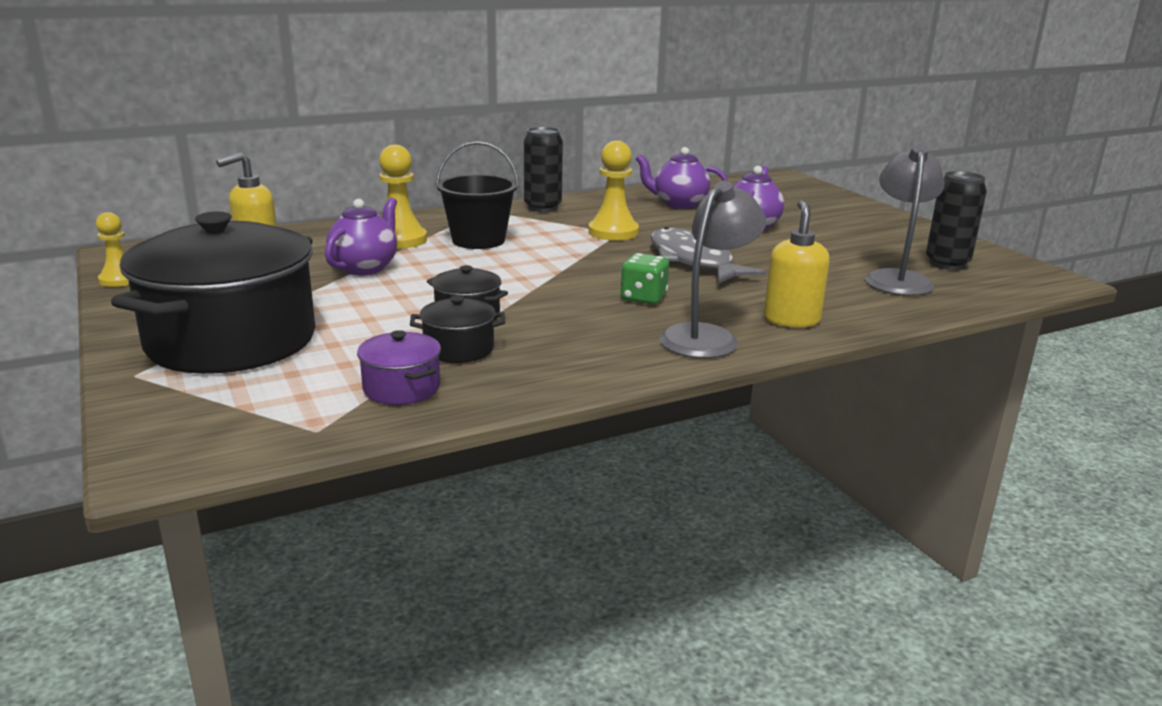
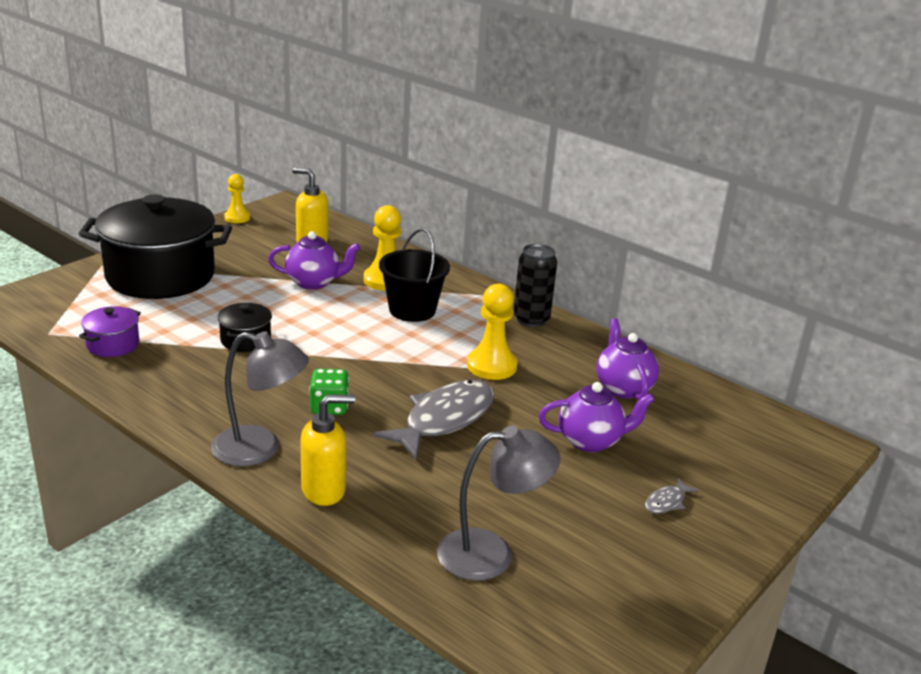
camera: 65 degrees right, 5 degrees up
(459, 349) = (183, 350): black pot -> none
(841, 222) = (666, 502): none -> grey fish
(947, 263) = (578, 592): black can -> none

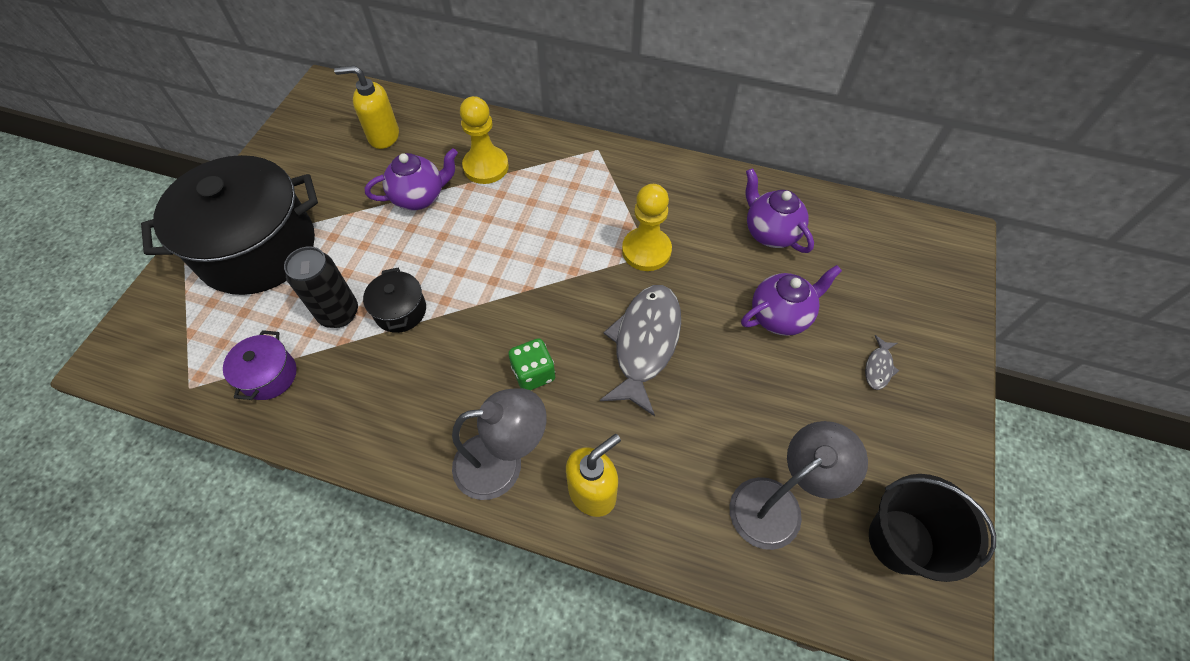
camera: 20 degrees left, 30 degrees up
(237, 218) = (286, 126): yellow pawn -> none
(412, 310) = (534, 200): black bucket -> black bucket (901, 541)
(531, 319) = (646, 171): black can -> black can (339, 313)

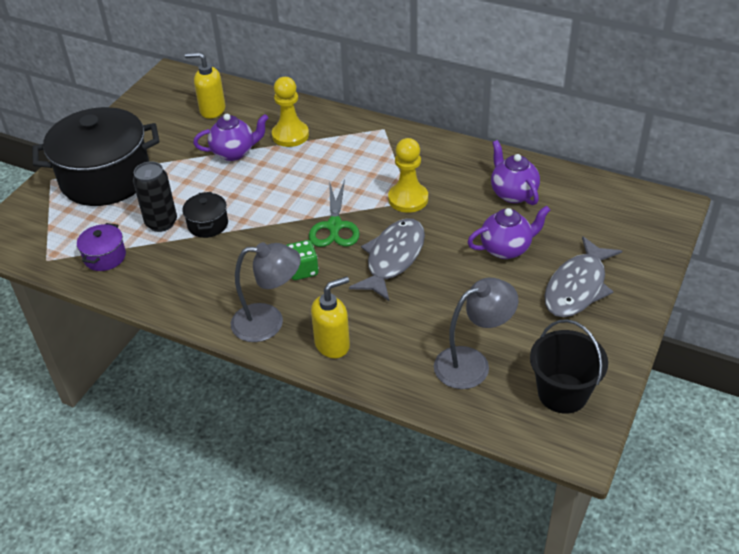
camera: 10 degrees right, 15 degrees down
(563, 299) = (334, 226): none -> green scissors
(878, 367) = (577, 287): grey fish -> grey fish, size x2.35

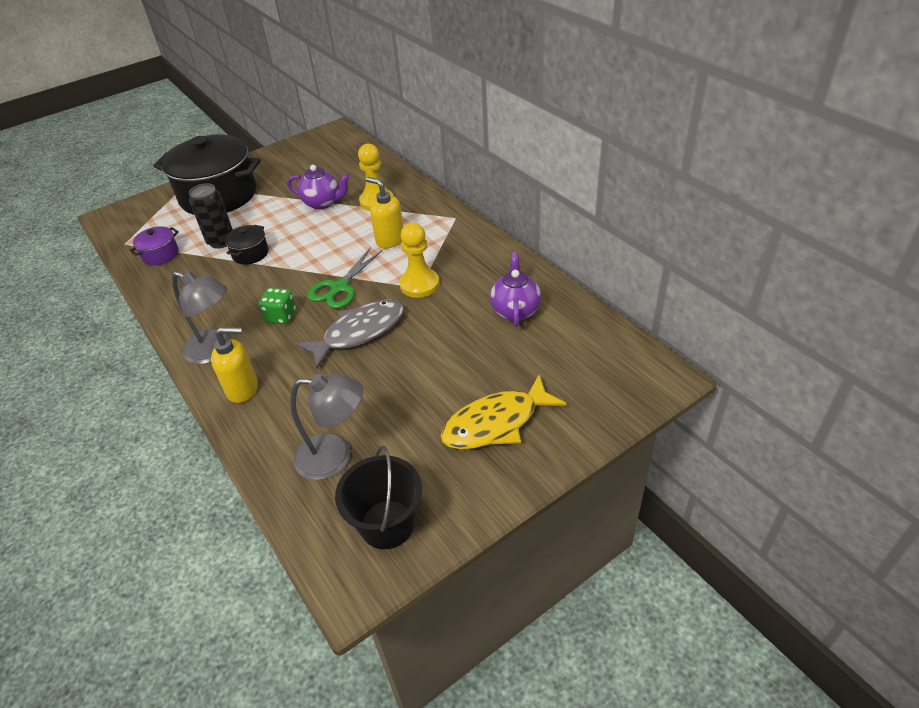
camera: 30 degrees right, 0 degrees up
(212, 110) = (338, 165): yellow soap dispenser -> yellow soap dispenser (390, 240)
(506, 249) = (463, 360): purple teapot -> none
(577, 287) = (496, 423): grey fish -> yellow fish

